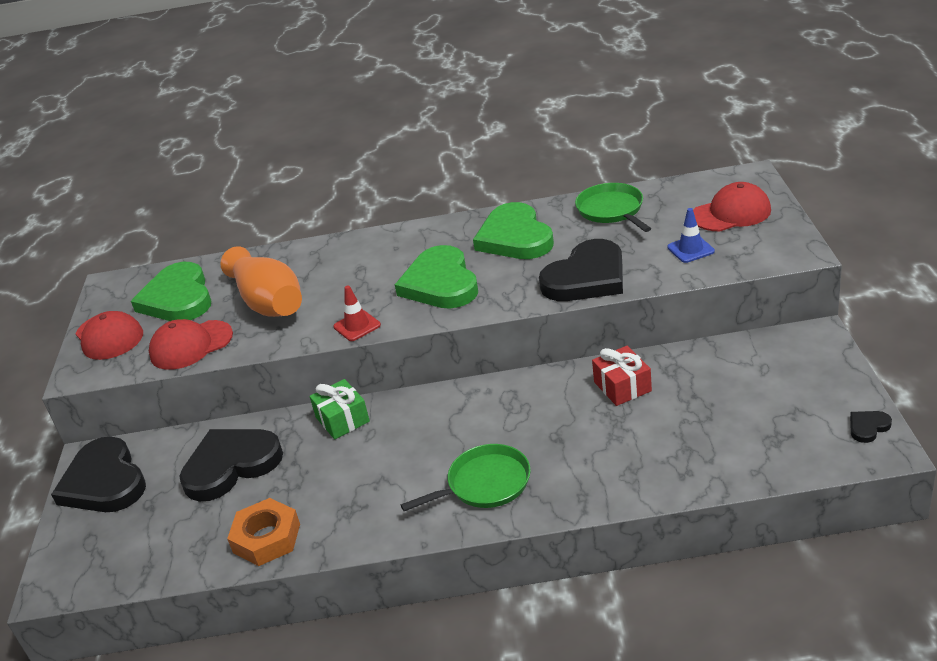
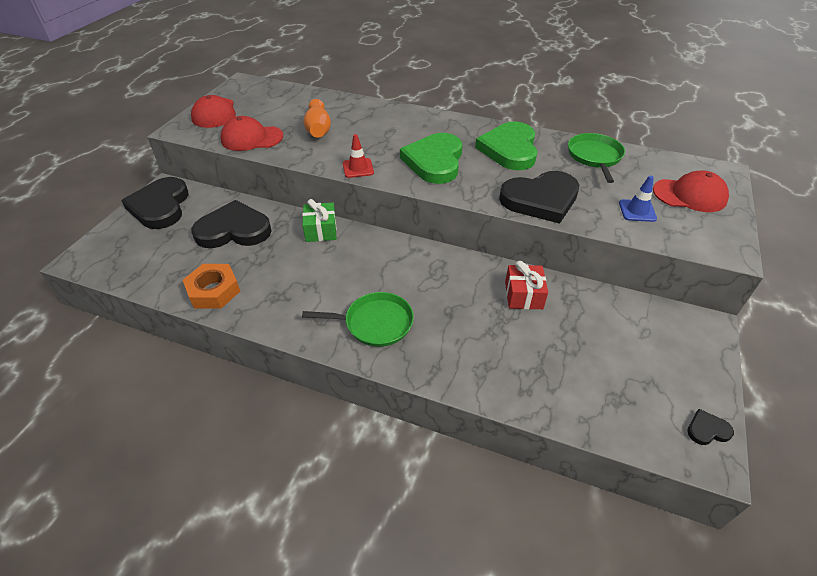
camera: 20 degrees right, 10 degrees up
(178, 298) = (270, 106): green heart -> none
(269, 302) = (318, 130): orange vase -> orange vase, size x0.65

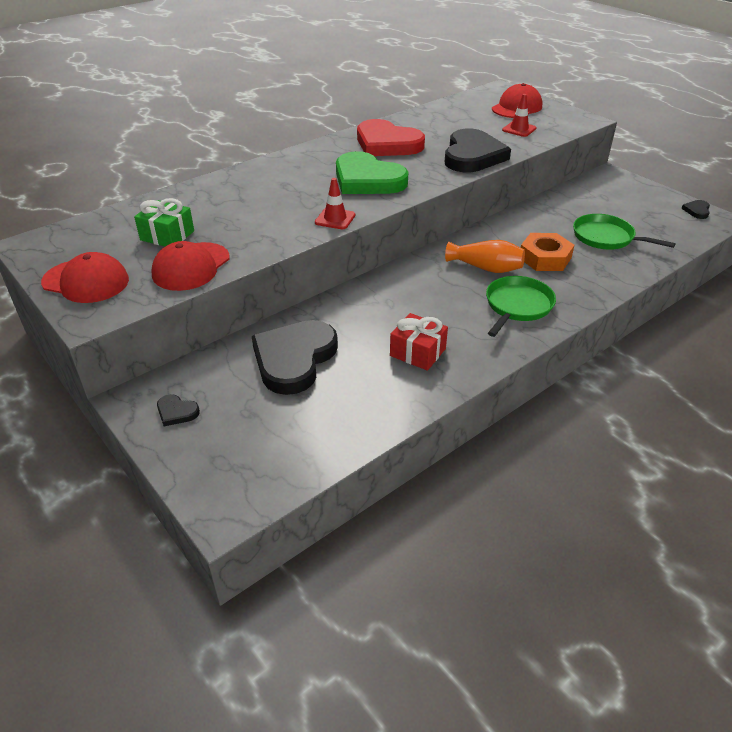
camera: 60 degrees left, 5 degrees down
(160, 206) = (176, 412): black heart -> black heart, size x0.41
(213, 291) = (394, 397): orange nut -> orange nut (545, 258)
(318, 130) = (229, 221): orange vase -> orange vase (486, 268)
(321, 230) = (354, 300): green gift -> green gift (167, 235)
(509, 149) = (387, 144): green heart -> red heart
(523, 295) = (534, 226): red gift -> red gift (417, 352)
(594, 157) = (436, 118): green pan -> green pan (606, 237)
(637, 211) = (519, 129): blue traffic cone -> red traffic cone

